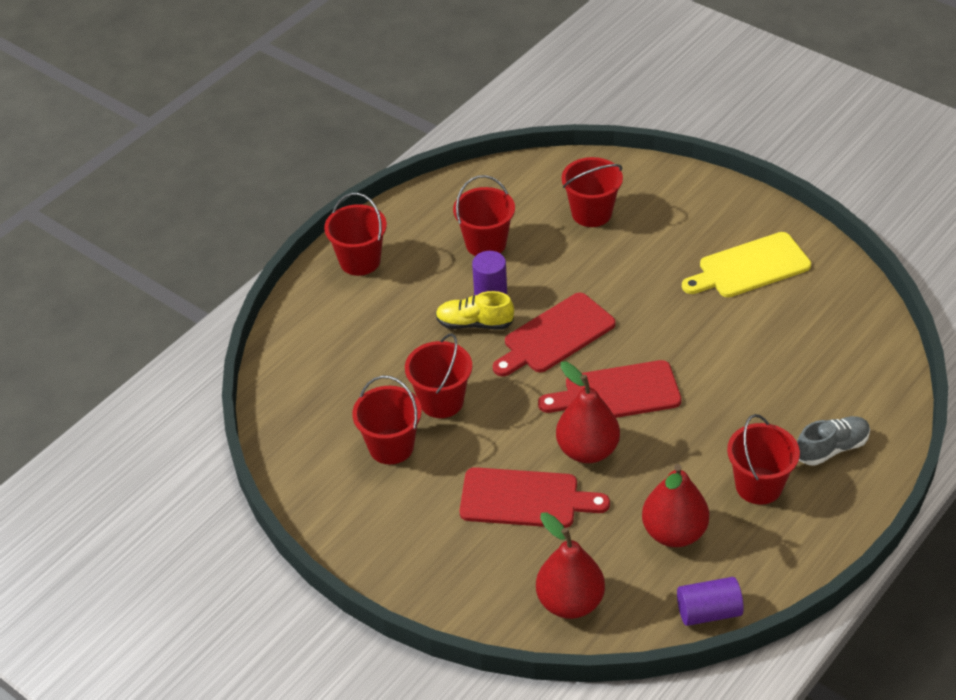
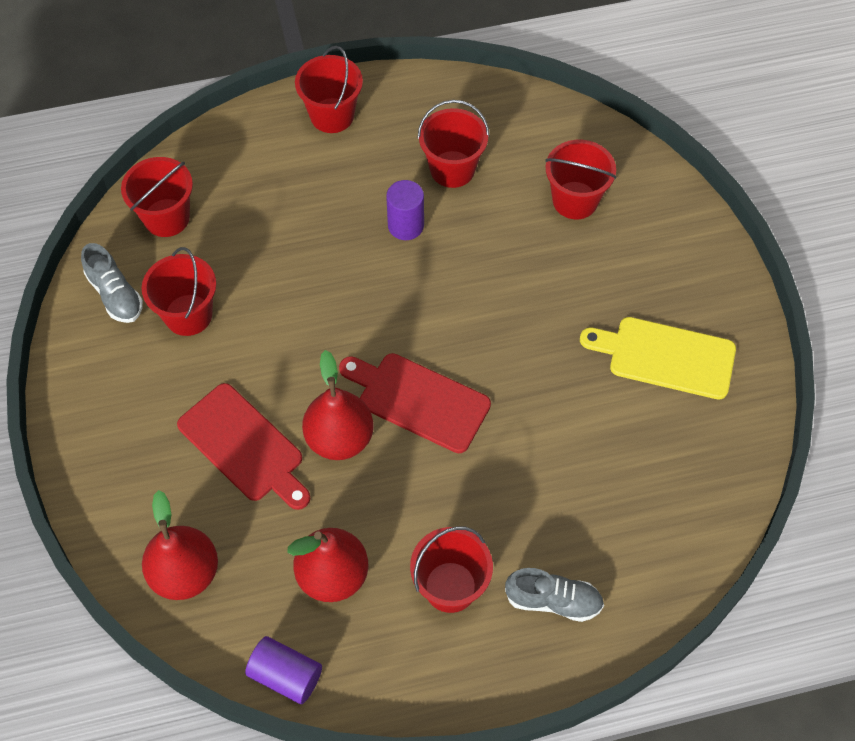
camera: 35 degrees right, 15 degrees up
(319, 469) = (115, 294): none -> grey shoe
(441, 401) = (268, 300): red bucket -> red bucket (166, 218)
(474, 323) = (366, 243): yellow shoe -> none
(555, 336) = (422, 304): red cutting board -> none

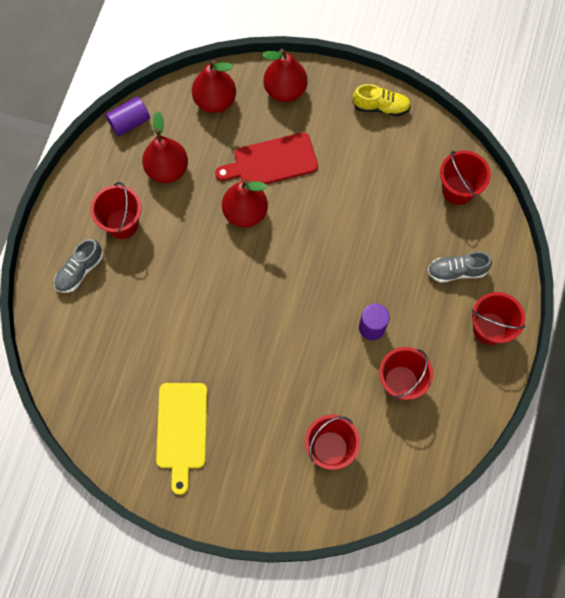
camera: 120 degrees right, 10 degrees up
(86, 355) = (381, 107): none -> yellow shoe
(115, 294) = (415, 138): grey shoe -> grey shoe (456, 271)
(119, 487) = (285, 90): none -> red pear
(188, 315) = (377, 171): red bucket -> none
(418, 400) = (243, 268): red cutting board -> none
(665, 357) = (182, 430): yellow cutting board -> yellow cutting board turned 135 degrees clockwise

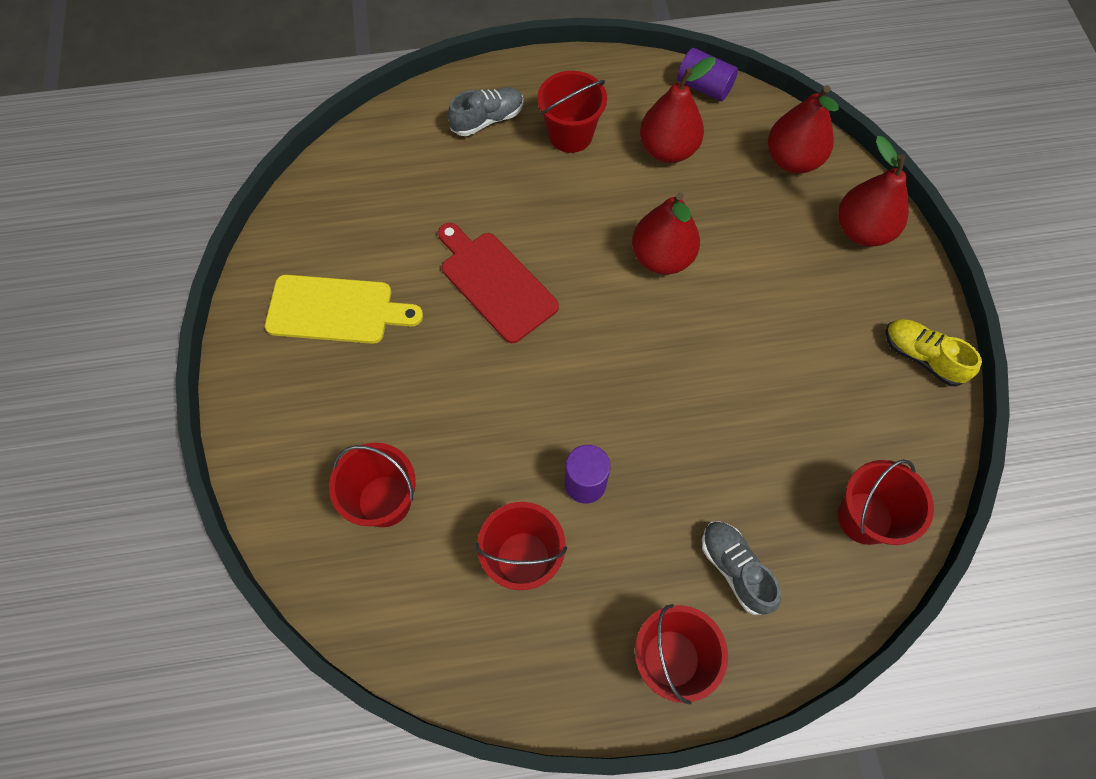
camera: 65 degrees right, 5 degrees down
(79, 271) = (487, 119): grey shoe -> grey shoe turned 135 degrees clockwise
(182, 430) = (336, 310): yellow cutting board -> yellow cutting board turned 150 degrees counterclockwise
(271, 161) = (751, 257): red cutting board -> red cutting board (495, 283)
(381, 107) = (921, 357): yellow shoe -> yellow shoe turned 150 degrees clockwise

